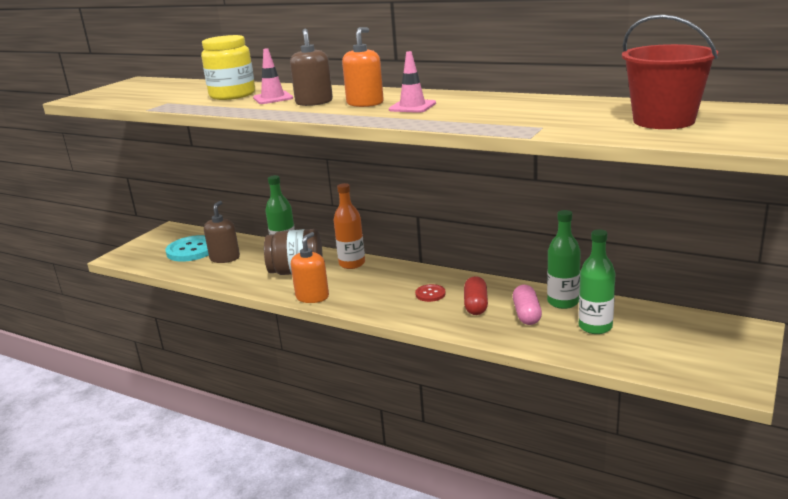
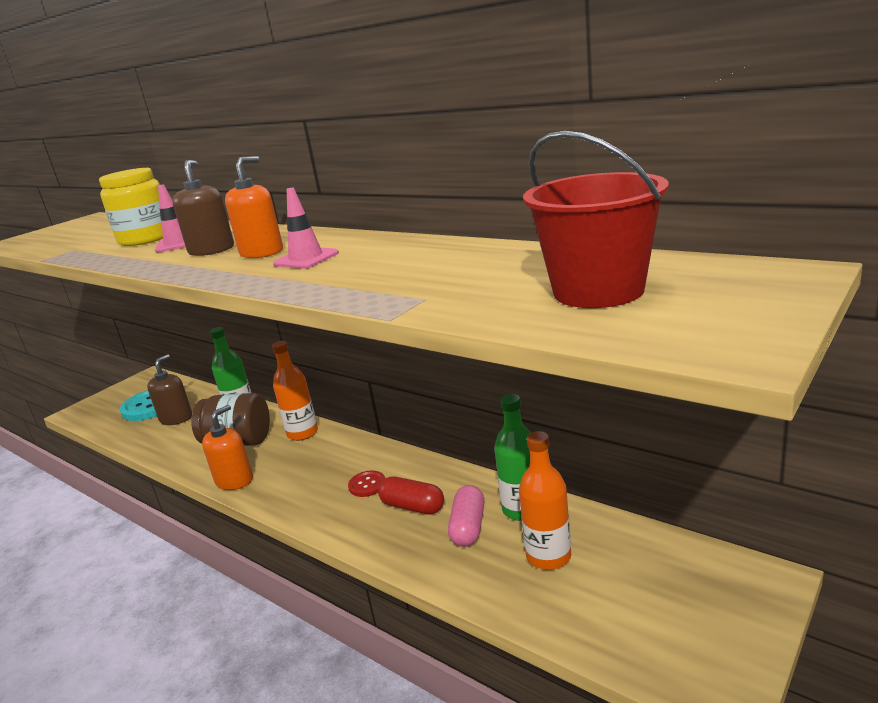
camera: 10 degrees right, 0 degrees up
(476, 305) = (412, 507): red capsule -> red capsule turned 75 degrees counterclockwise
(595, 327) = (548, 556): green bottle -> orange bottle

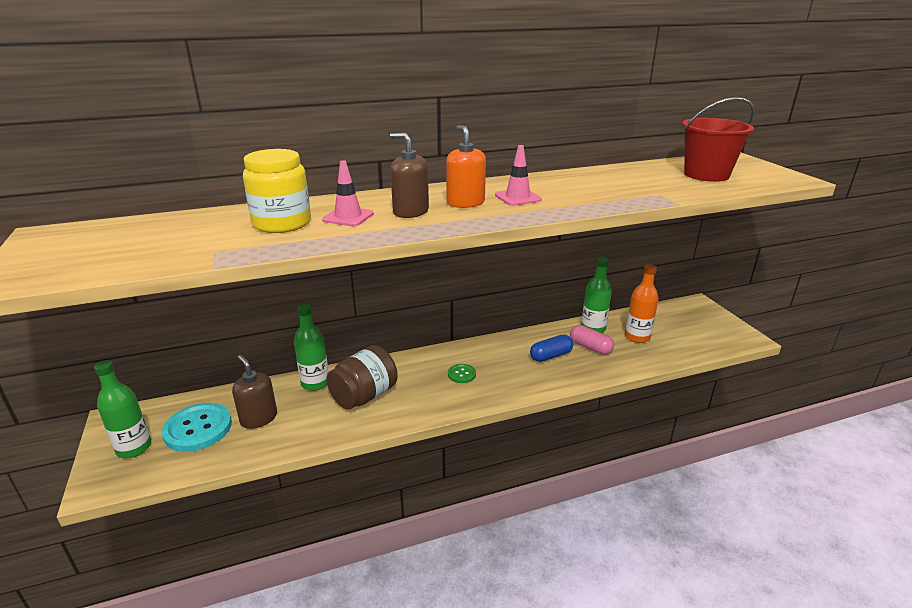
camera: 60 degrees left, 5 degrees up
(118, 400) = (134, 448): none -> green bottle
(234, 480) = (423, 411): orange soap dispenser -> none
(302, 433) = (400, 366): orange bottle -> none
(317, 470) = (461, 374): none -> green button
(367, 485) = (507, 362): red button -> none
(412, 507) = (551, 356): red capsule -> blue capsule

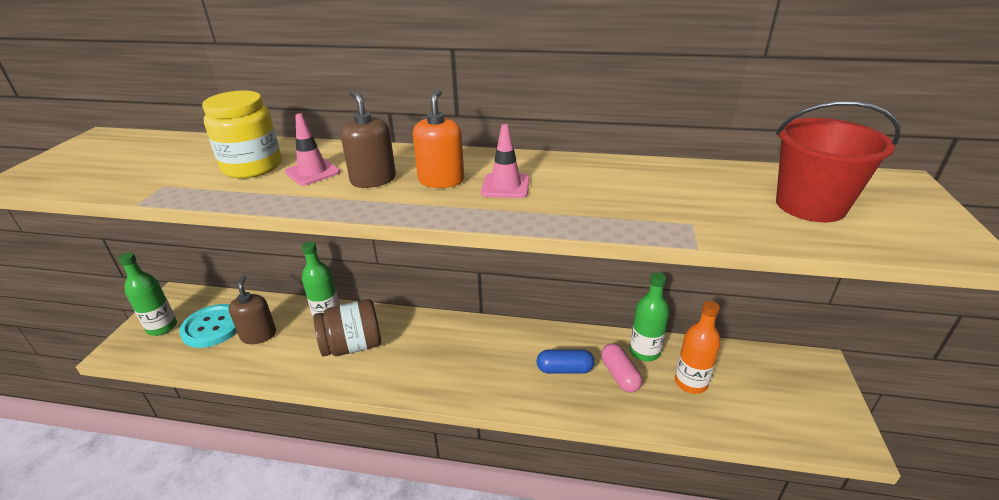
camera: 30 degrees right, 5 degrees up
(461, 374) = (455, 356): green button -> none

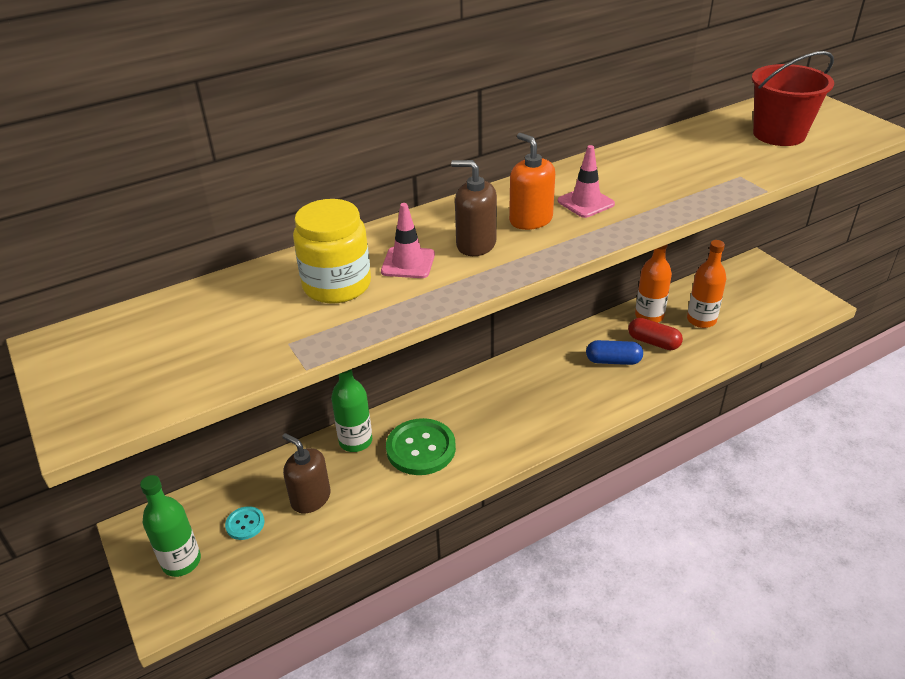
camera: 40 degrees left, 5 degrees up
(213, 327) = (245, 524): turquoise button -> turquoise button, size x0.50
(352, 346) = (421, 448): brown jar -> green button
(564, 369) = (613, 361): blue capsule -> blue capsule turned 45 degrees clockwise
(619, 375) = (653, 342): pink capsule -> red capsule
(644, 352) = (649, 316): green bottle -> orange bottle

